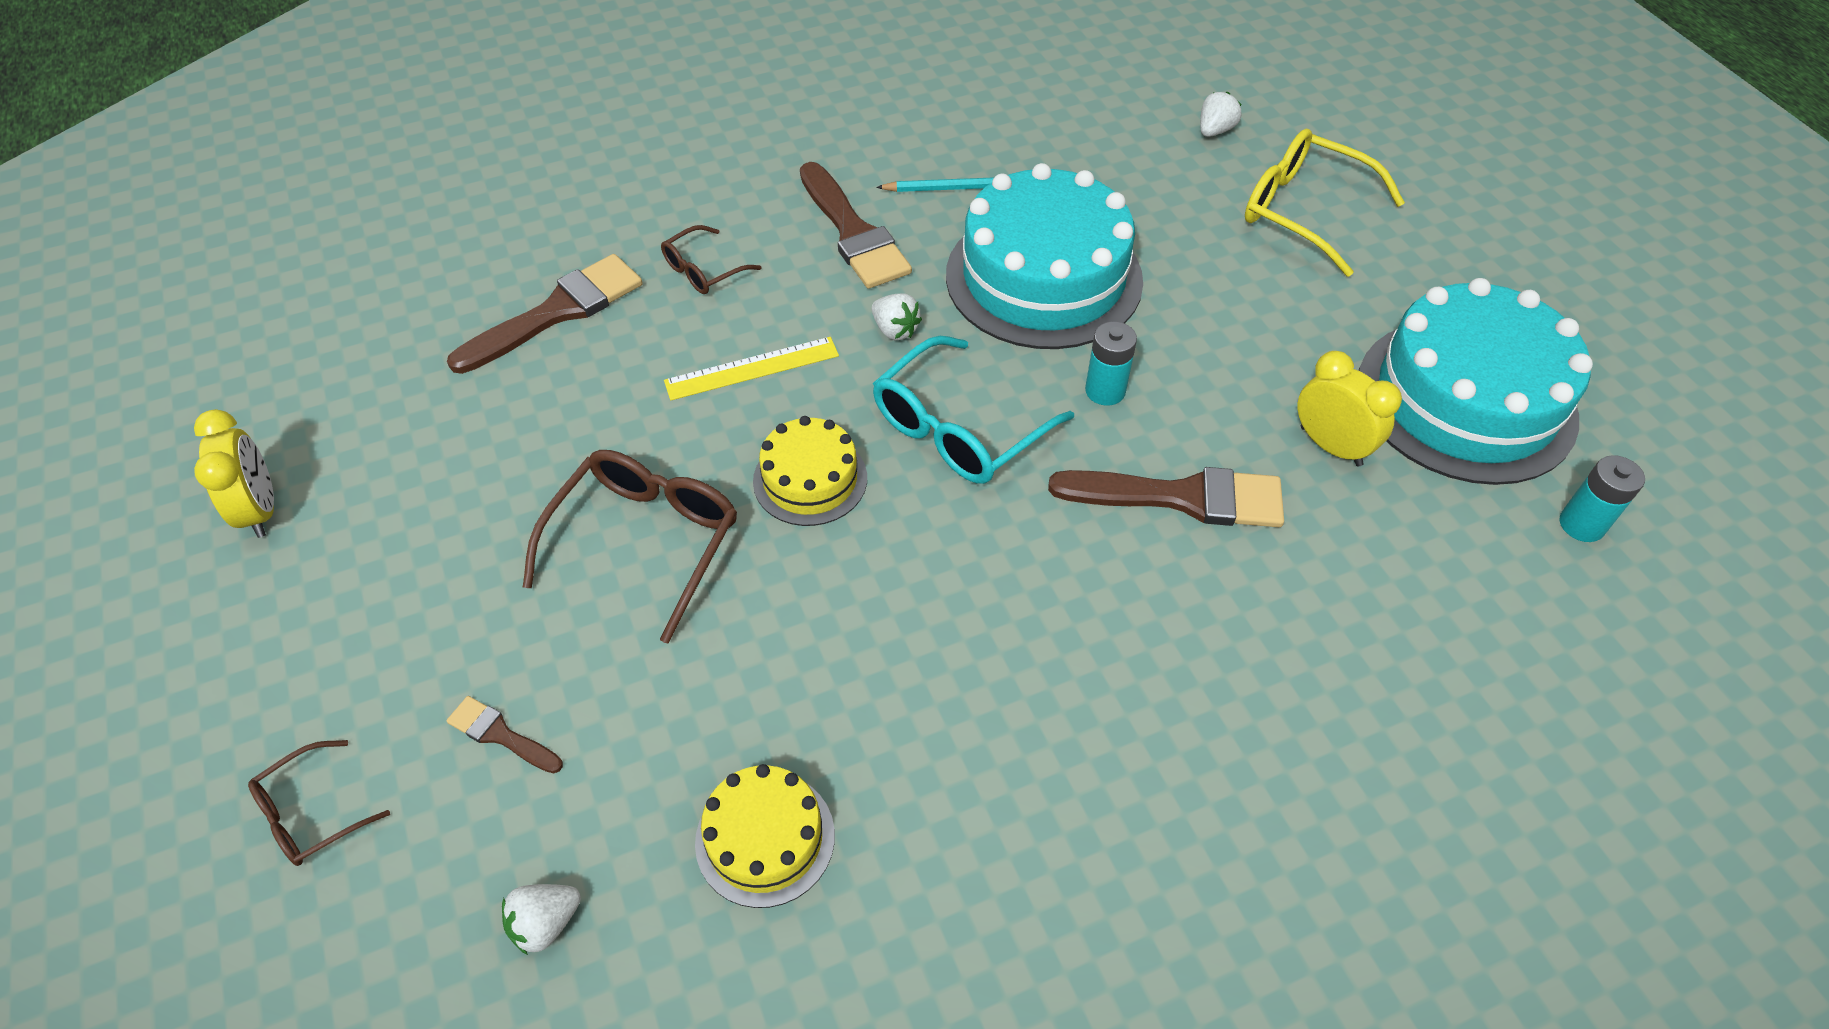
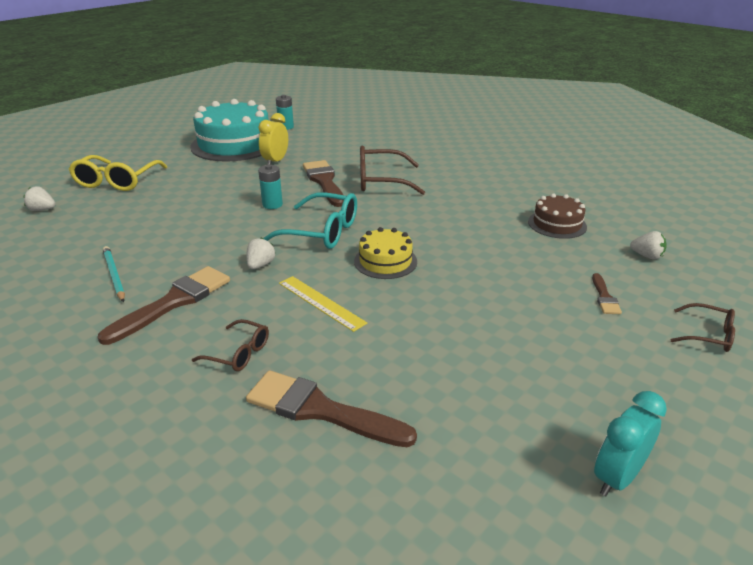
camera: 115 degrees left, 20 degrees down
(261, 510) = (617, 477): yellow clock -> turquoise clock
(646, 541) = (467, 296): brown glasses -> brown glasses (380, 181)
(765, 838) = (557, 224): yellow cake -> brown cake
(1043, 277) = (195, 233): turquoise cake -> none

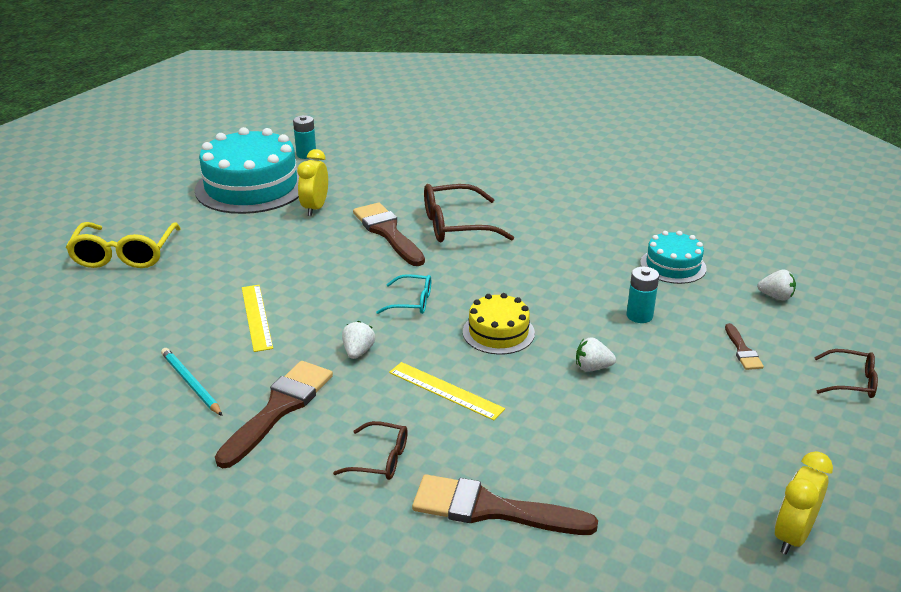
camera: 10 degrees left, 0 degrees up
(42, 209) = (49, 305): white strawberry -> white strawberry (592, 368)
(192, 232) = (256, 317): none -> yellow ruler
(272, 204) = (337, 270): turquoise battery -> turquoise battery (639, 316)
(322, 232) = (412, 302): turquoise glasses -> turquoise glasses, size x0.55
(557, 224) = (673, 265): brown cake -> turquoise cake
(617, 477) = (792, 535): turquoise clock -> yellow clock

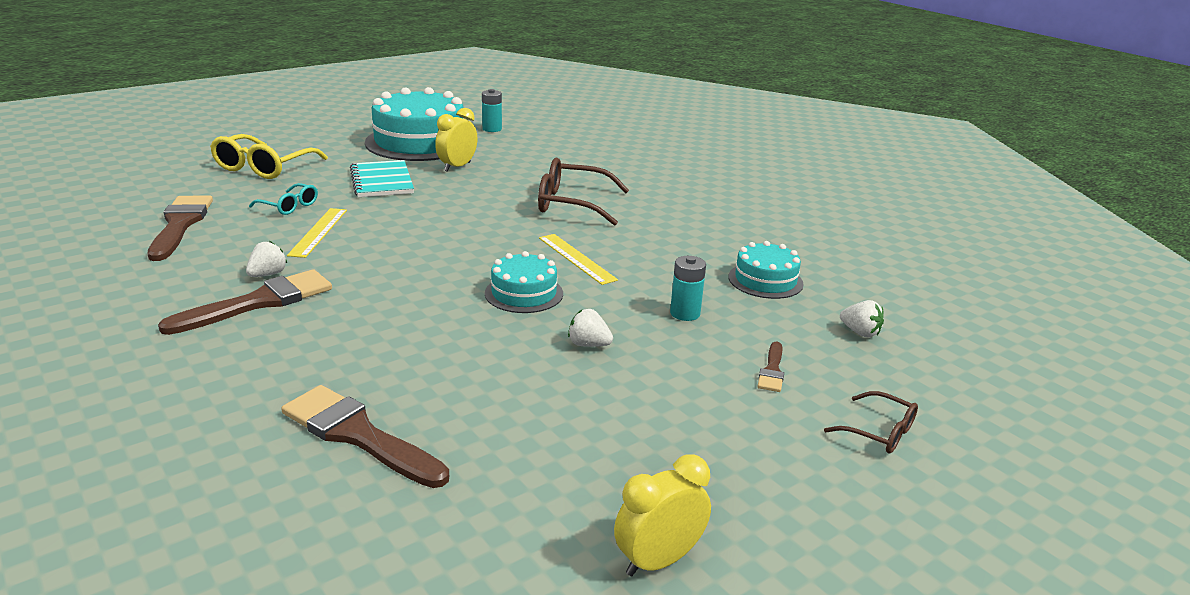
camera: 20 degrees right, 5 degrees down
(190, 383) = (209, 266): turquoise pencil -> none
(259, 243) = (382, 181): none -> turquoise notebook
(358, 352) = (376, 277): white strawberry -> white strawberry (268, 274)
(380, 459) = (301, 364): brown glasses -> none
(387, 232) = (502, 196): brown brush -> brown brush (180, 225)
(412, 302) = (467, 251): turquoise glasses -> turquoise glasses (289, 206)
(445, 390) = (422, 326): yellow ruler -> yellow ruler (576, 258)
(498, 332) = (524, 293): yellow cake -> turquoise cake

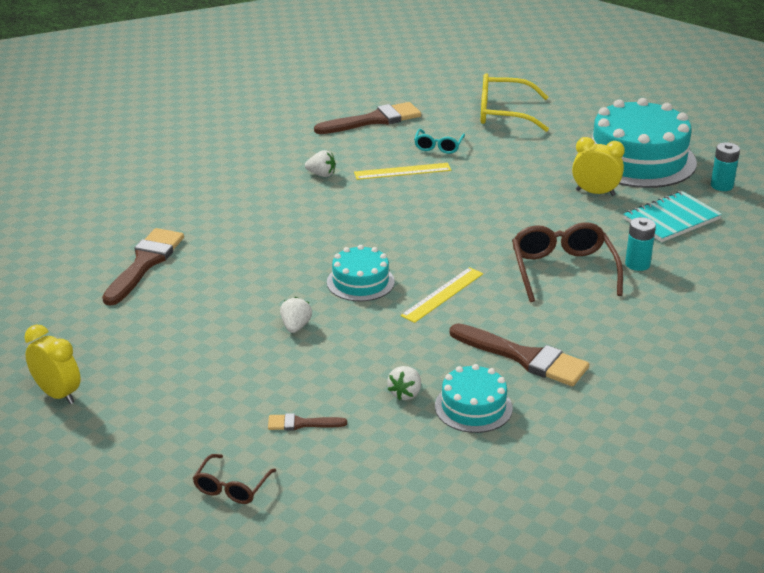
camera: 75 degrees right, 5 degrees up
(259, 302) = (281, 184): brown brush -> brown brush (524, 357)
(382, 181) = (524, 168): turquoise notebook -> turquoise notebook (671, 219)
(685, 313) = (375, 367): turquoise battery -> turquoise battery (637, 264)
(860, 332) = (399, 474): white strawberry -> white strawberry (405, 393)

